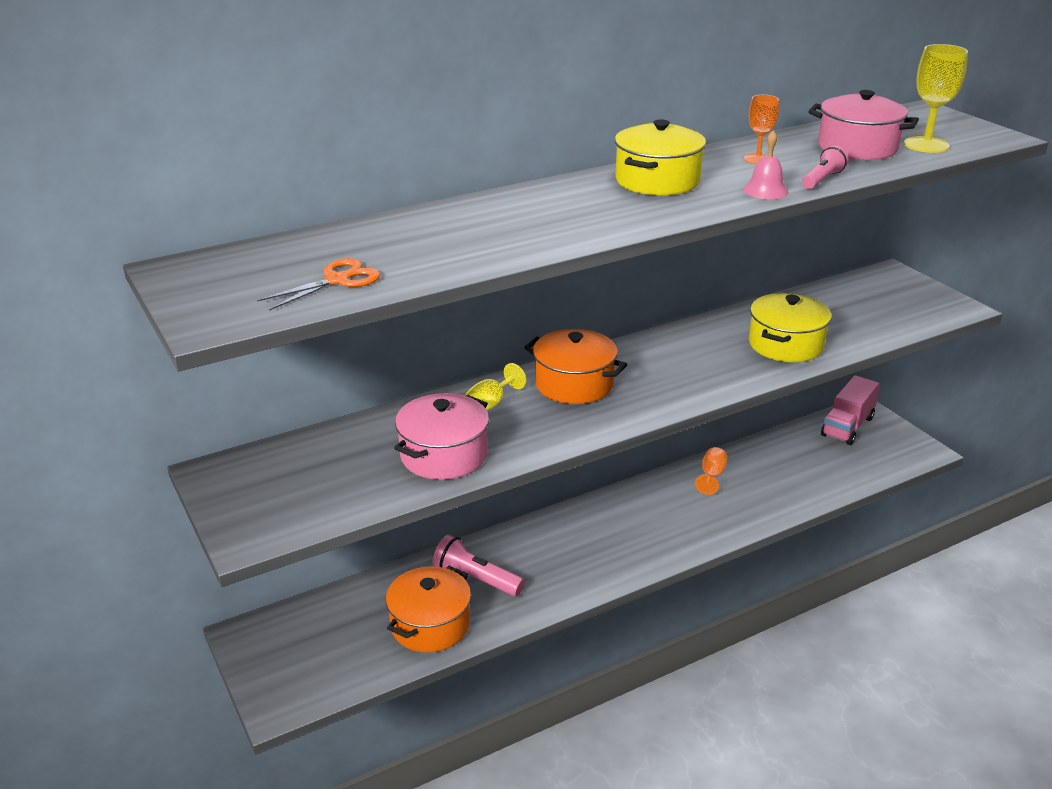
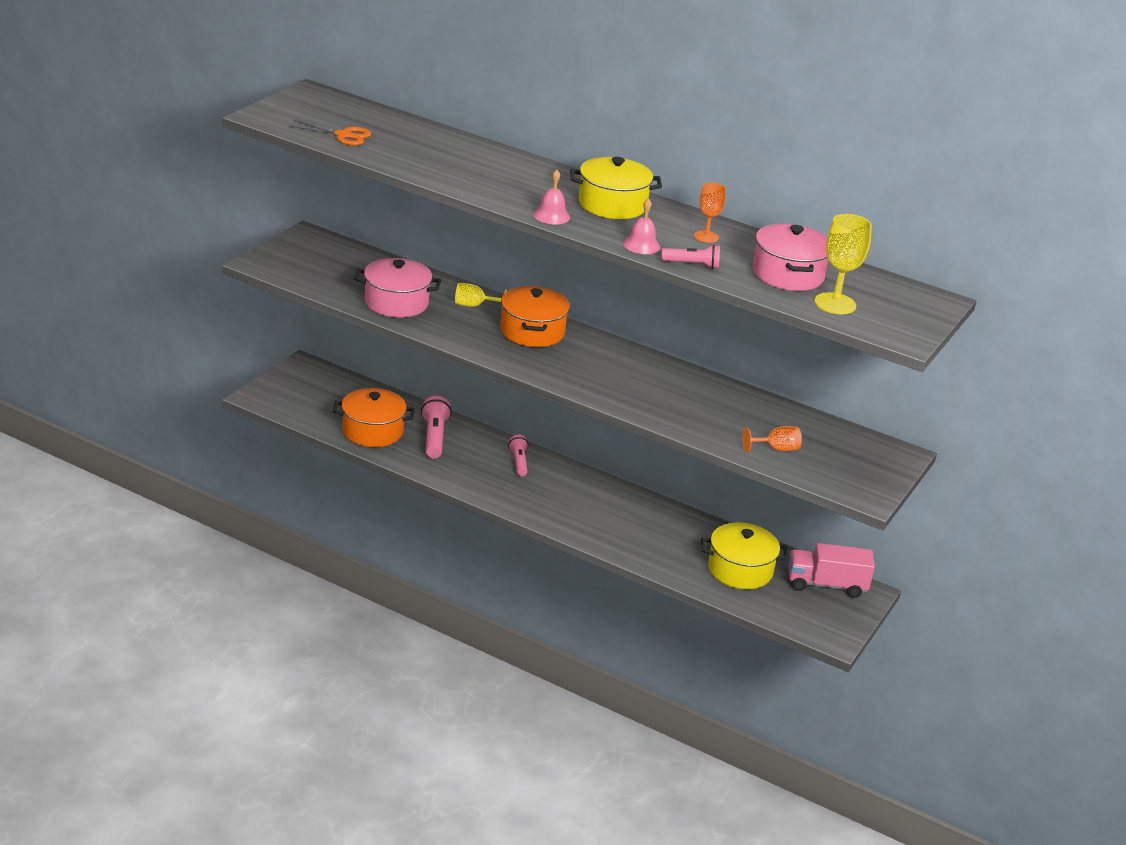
camera: 55 degrees right, 0 degrees up
(562, 533) = (519, 462): none -> pink flashlight
(668, 215) = (551, 216): none -> pink bell
(712, 476) = (666, 520): orange goblet -> orange goblet (776, 449)
(785, 345) = (692, 412): yellow pot -> yellow pot (740, 570)

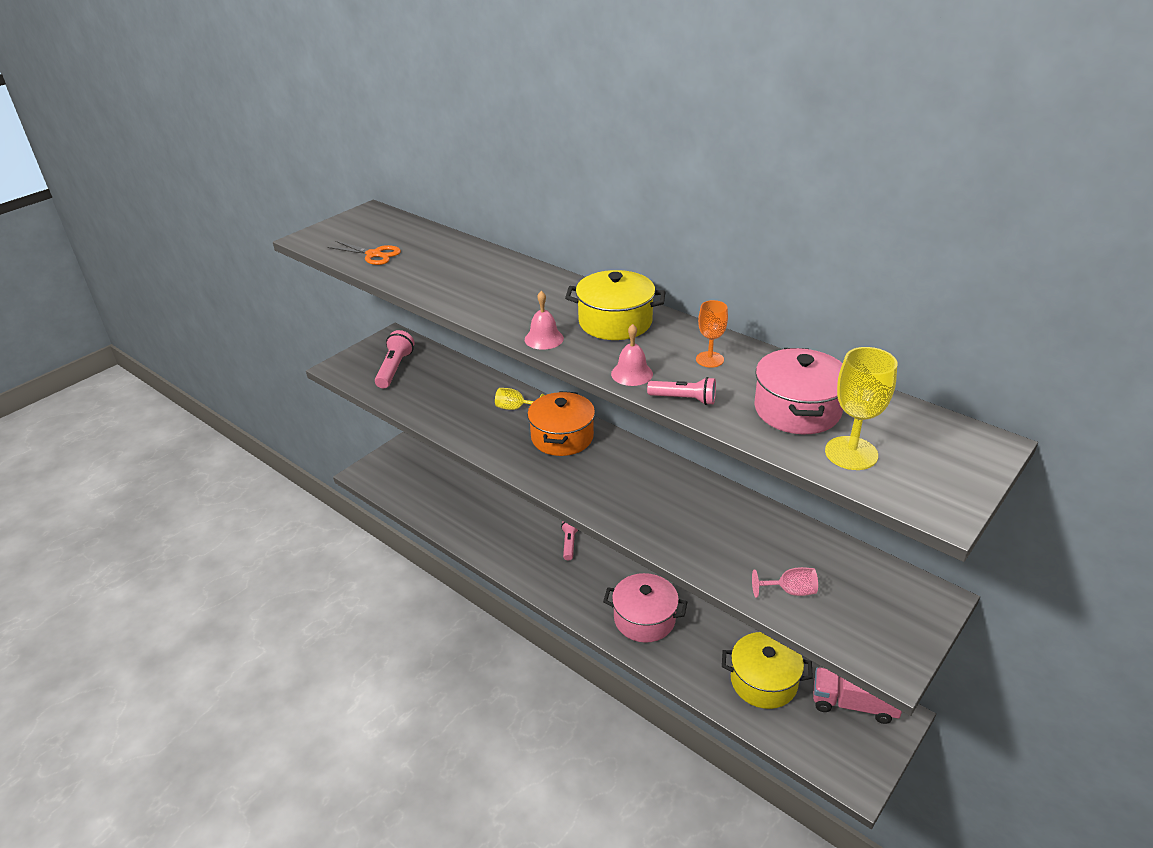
camera: 15 degrees right, 5 degrees up
(372, 431) = (448, 509): orange pot -> none
(396, 303) = (443, 407): pink pot -> pink pot (644, 619)
(434, 437) = (500, 516): pink flashlight -> pink flashlight (395, 368)
(776, 449) = (790, 591): orange goblet -> pink goblet

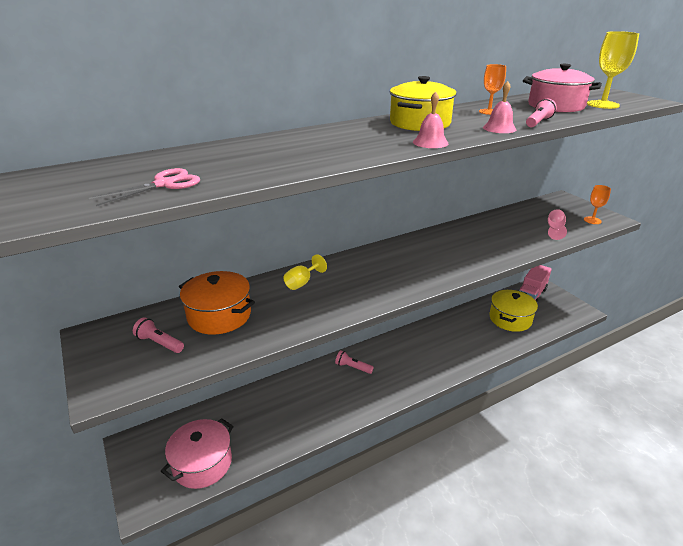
camera: 70 degrees left, 5 degrees down
(374, 255) = (165, 184): orange scissors -> pink scissors
(395, 368) = (159, 343): pink flashlight -> pink flashlight, size x0.65
(562, 437) = (360, 269): orange pot -> orange pot (219, 315)
(644, 619) = (445, 351): pink pot -> pink pot (202, 463)
(864, 637) = (592, 220): none -> orange goblet

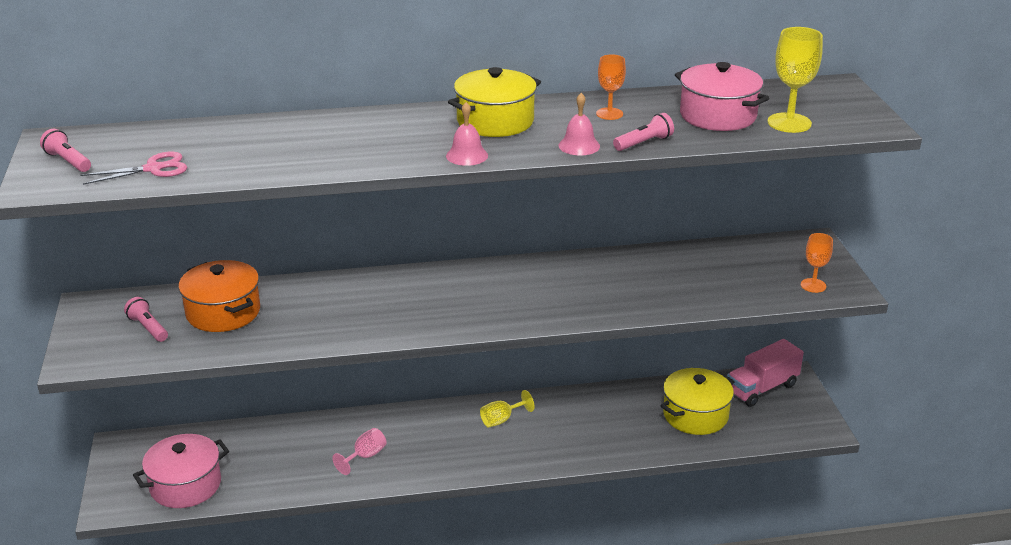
camera: 20 degrees right, 0 degrees up
(302, 282) = (338, 293): yellow goblet -> yellow goblet (501, 420)
(352, 367) = (421, 426): pink flashlight -> pink flashlight (68, 161)
(554, 229) = (738, 288): pink goblet -> pink goblet (365, 456)

